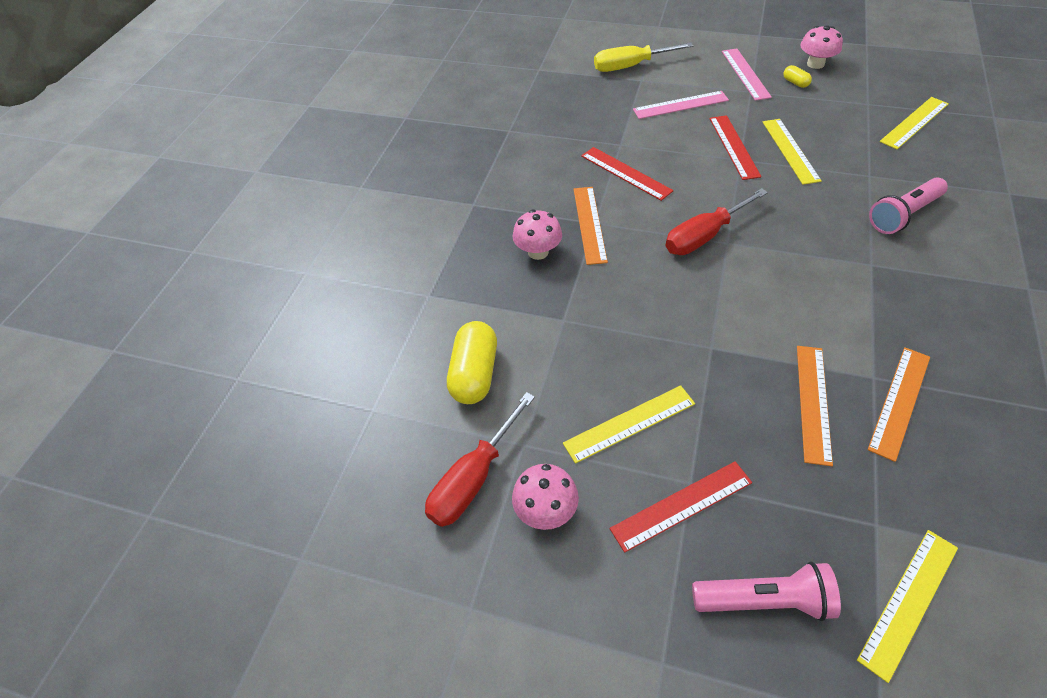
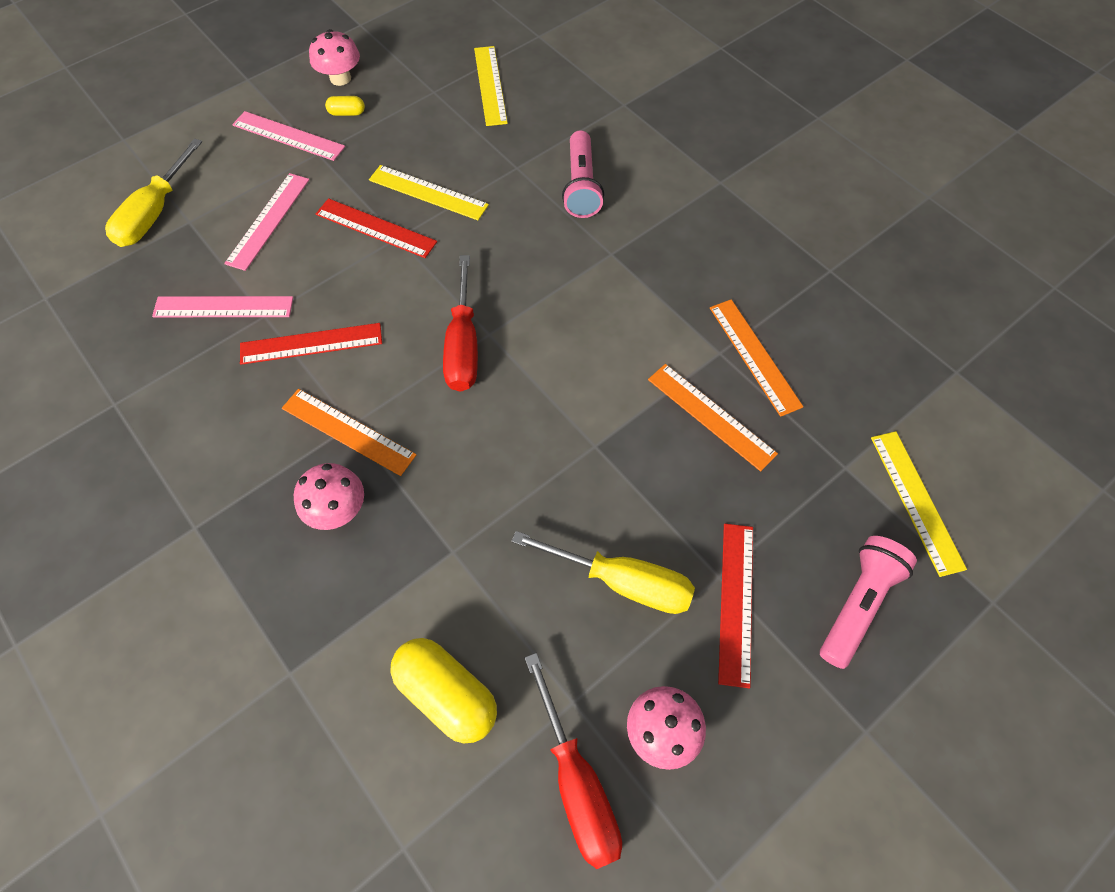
camera: 60 degrees left, 10 degrees up
(607, 127) = (223, 307): none -> pink ruler
(629, 423) = (622, 582): yellow ruler -> yellow screwdriver

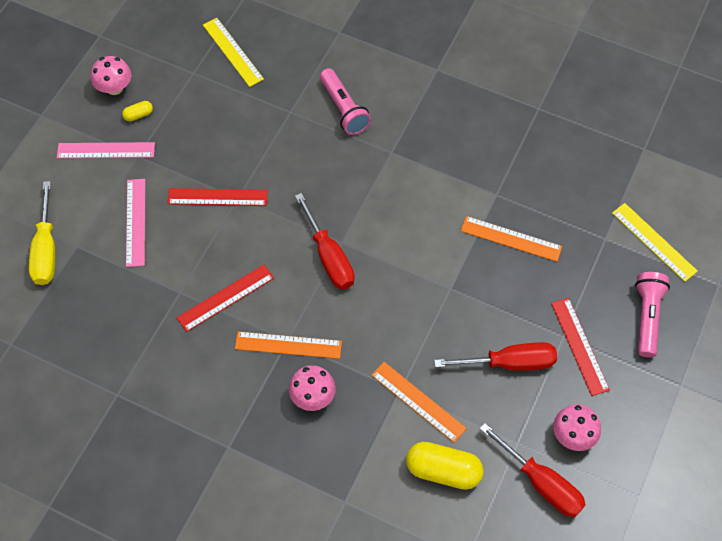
camera: 25 degrees left, 0 degrees up
(223, 307) = (146, 297): pink ruler -> none
(428, 193) = (238, 156): yellow ruler -> none
(622, 582) = (509, 363): yellow screwdriver -> red screwdriver
(754, 356) = (518, 187): orange ruler -> orange ruler (418, 401)

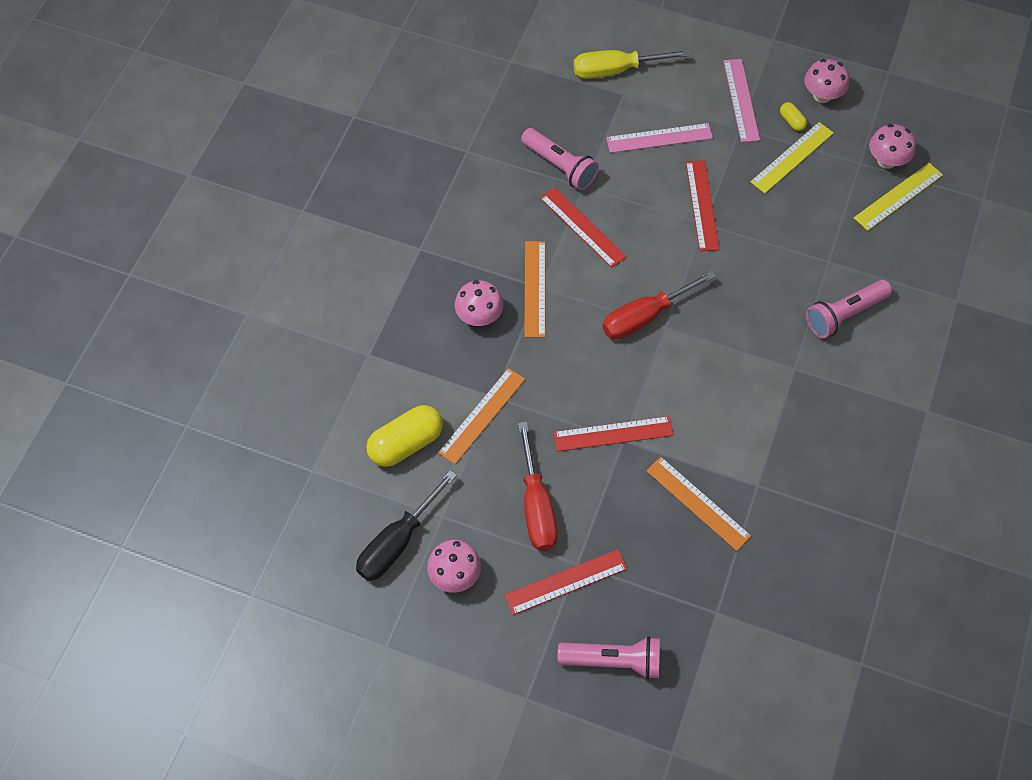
camera: 85 degrees right, 0 degrees up
(152, 310) = (560, 166): none -> pink flashlight
(194, 53) = (886, 160): none -> pink mushroom
(443, 295) = (613, 434): none -> red ruler
(443, 470) = (406, 444): yellow capsule -> yellow capsule turned 45 degrees clockwise
(511, 239) = (697, 503): orange ruler -> orange ruler turned 60 degrees counterclockwise
(541, 483) = (397, 542): red screwdriver -> black screwdriver
(654, 241) = (721, 672): yellow ruler -> yellow ruler (792, 157)

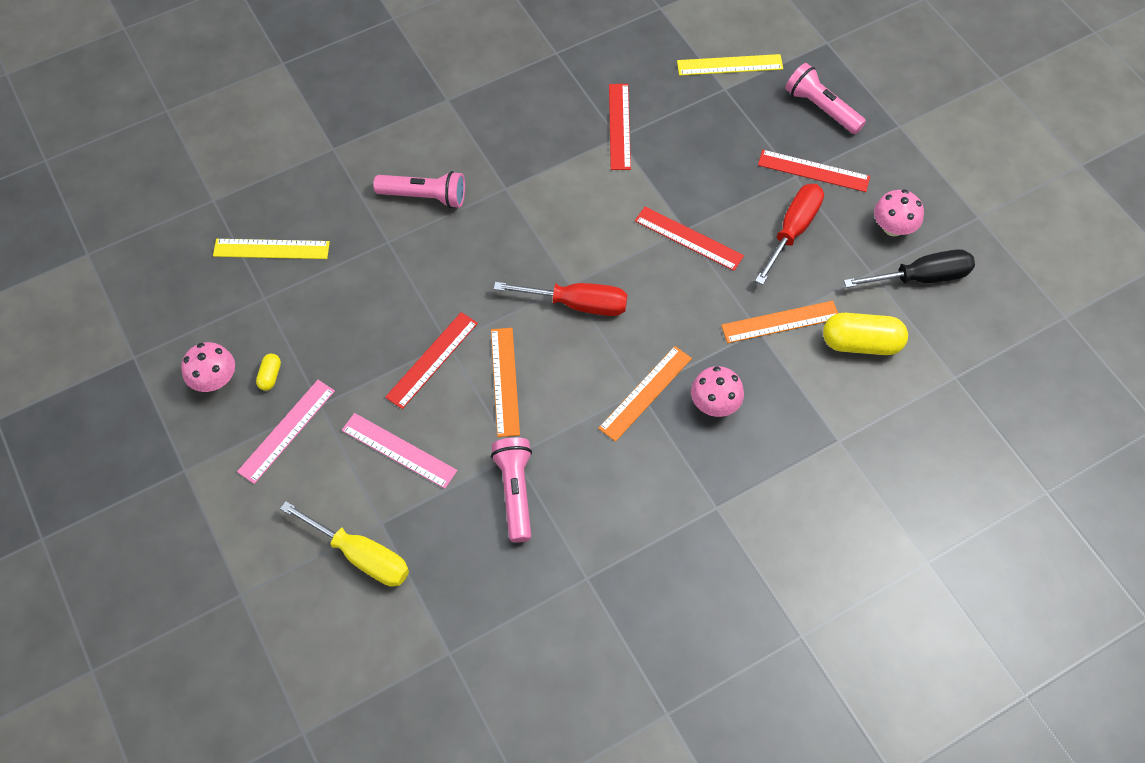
camera: 140 degrees left, 0 degrees up
(582, 227) = (552, 417): red ruler -> red ruler (619, 126)
(697, 503) = (672, 154): orange ruler -> orange ruler (505, 381)
(792, 157) = (310, 344): yellow ruler -> yellow ruler (729, 65)
(886, 160) = (241, 283): pink mushroom -> none

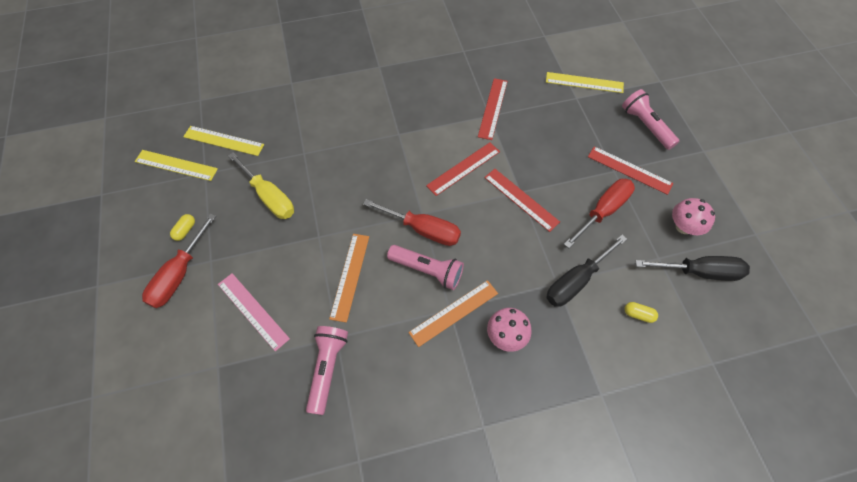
camera: 15 degrees right, 0 degrees up
(215, 379) = (147, 224): pink mushroom -> none
(220, 296) = (176, 165): none -> yellow ruler
(286, 430) = (179, 274): pink ruler -> red screwdriver
(361, 555) = (192, 390): yellow screwdriver -> yellow screwdriver (269, 197)
(424, 196) = (340, 127): pink flashlight -> pink flashlight (427, 270)
(432, 359) = (303, 246): red ruler -> red ruler (463, 168)
(780, 321) = (576, 281): orange ruler -> black screwdriver
(861, 343) = (638, 314): yellow capsule -> yellow capsule, size x0.47

